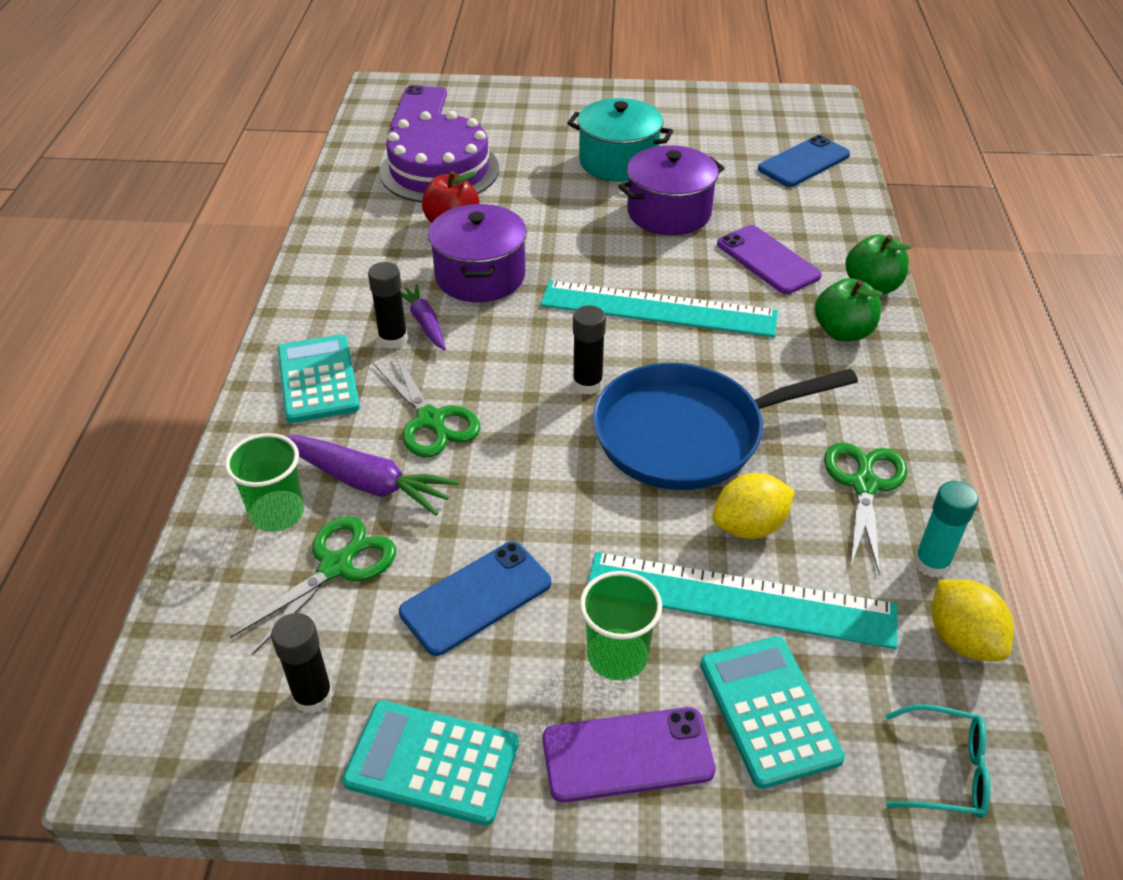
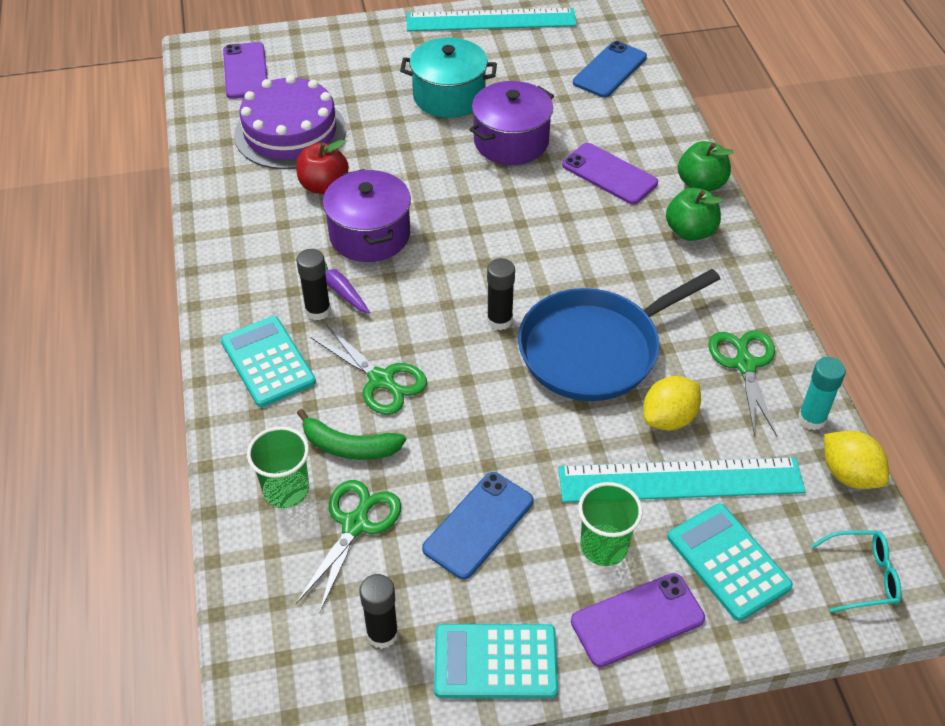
camera: 15 degrees left, 5 degrees up
(366, 482) = (349, 447): purple carrot -> green banana
(658, 309) = (534, 238): turquoise ruler -> turquoise ruler (491, 20)

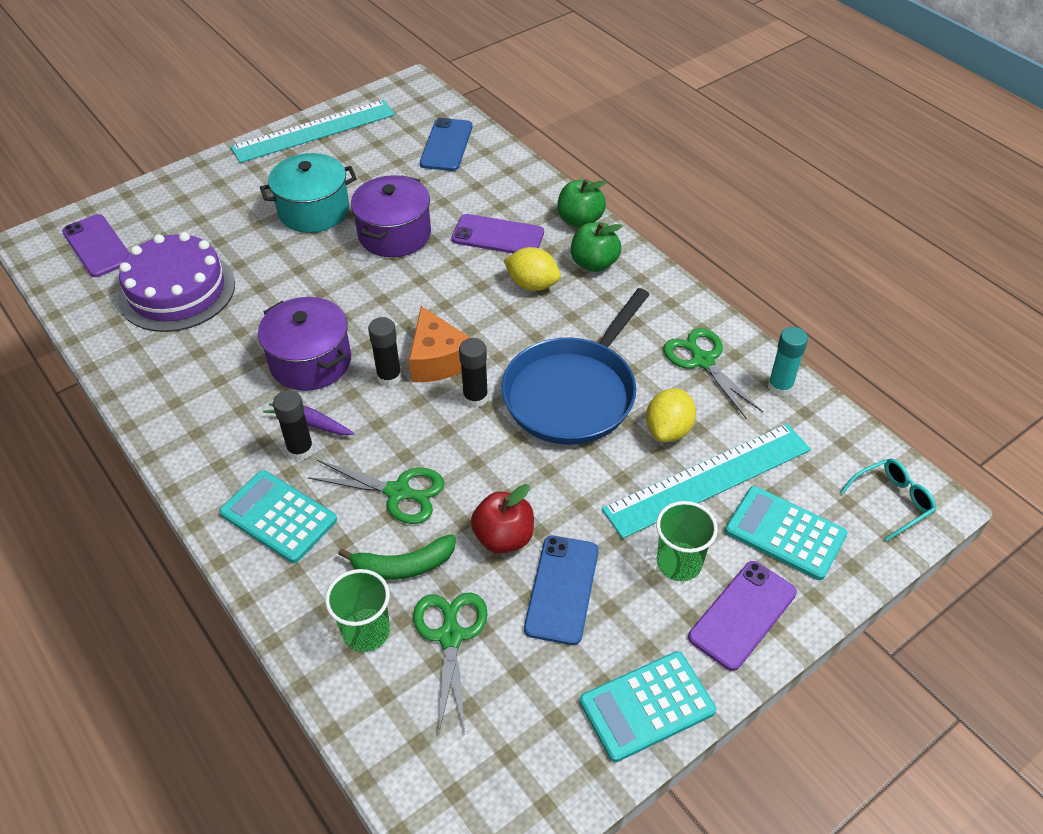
camera: 25 degrees left, 0 degrees up
(323, 186) = (239, 331): red apple -> red apple (503, 537)
(382, 634) = (533, 727): black glue stick -> black glue stick (389, 377)
(485, 273) = (438, 360): none -> orange cheese
(849, 474) = (834, 421): yellow lemon -> yellow lemon (532, 284)

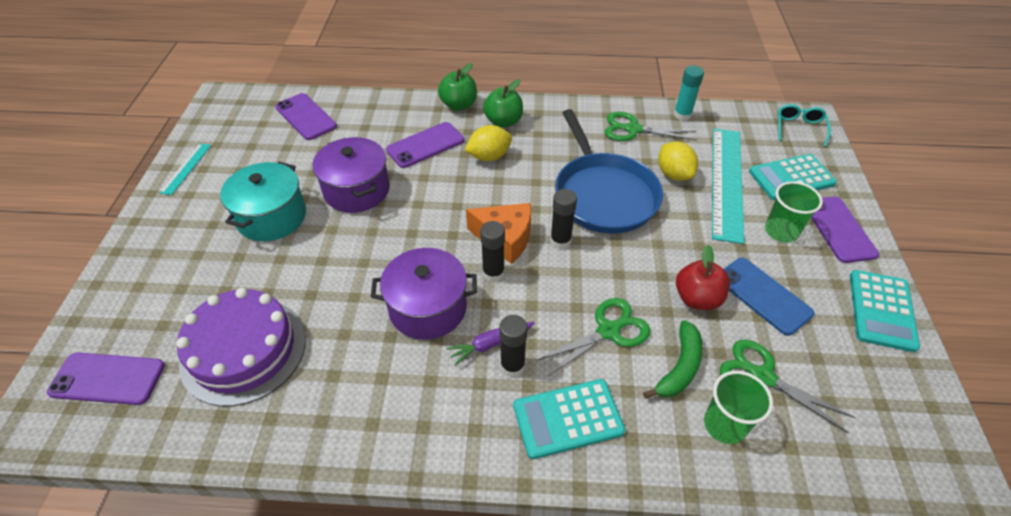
camera: 50 degrees left, 0 degrees up
(314, 131) = (186, 168): turquoise ruler -> turquoise ruler, size x0.47
(446, 145) = (305, 117): blue phone -> purple phone

